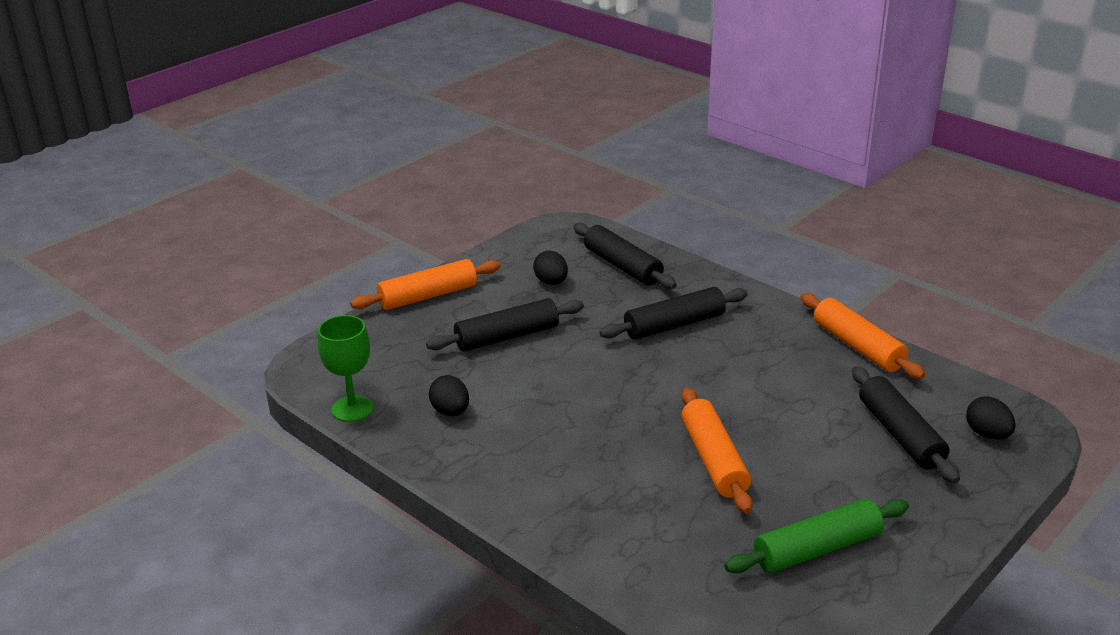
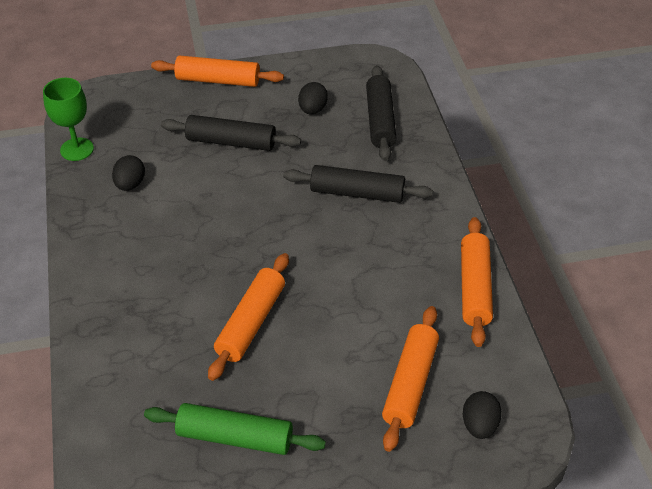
camera: 35 degrees right, 15 degrees up
(900, 434) = (410, 383): black rolling pin -> orange rolling pin

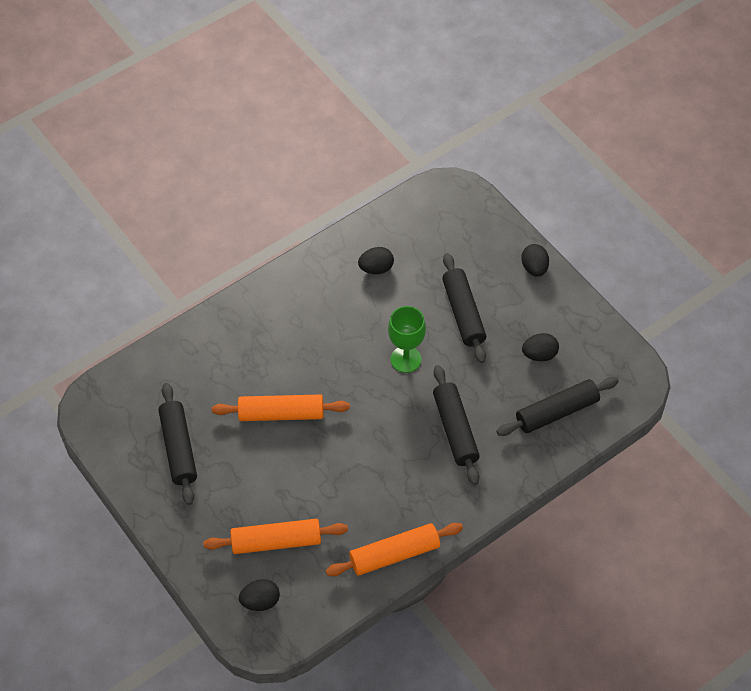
camera: 65 degrees right, 10 degrees up
(77, 149) = (394, 213): green goblet -> green goblet (405, 359)
(218, 80) = (534, 268): orange rolling pin -> black egg
(235, 437) = (178, 448): green rolling pin -> black rolling pin

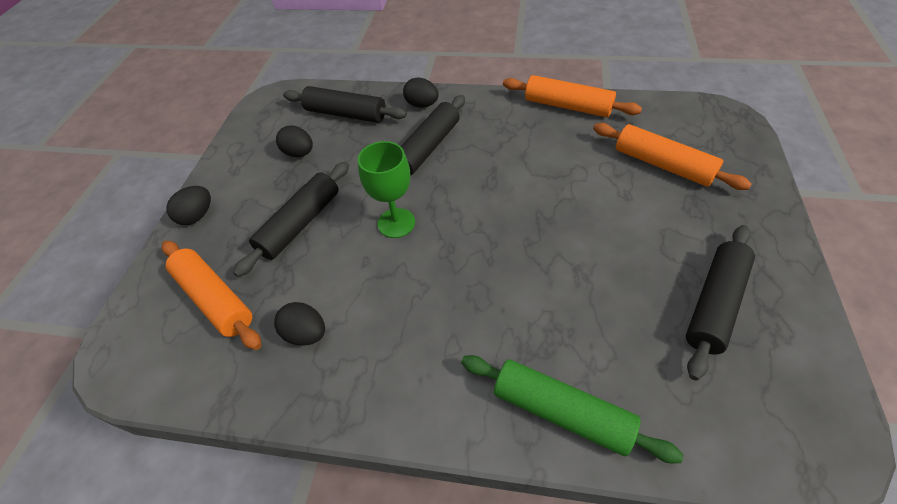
camera: 130 degrees left, 5 degrees down
(217, 333) = (561, 411): none -> green rolling pin
(260, 601) = (711, 136): black egg -> black egg (422, 105)
(281, 414) = (565, 259): orange rolling pin -> orange rolling pin (215, 299)

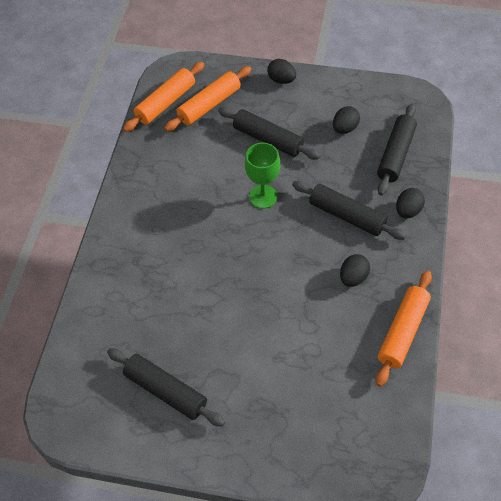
camera: 90 degrees right, 5 degrees up
(306, 334) = (177, 154): black egg -> black egg (353, 277)
(561, 411) = (106, 283): green rolling pin -> none
(662, 165) = (313, 396): orange rolling pin -> orange rolling pin (166, 103)

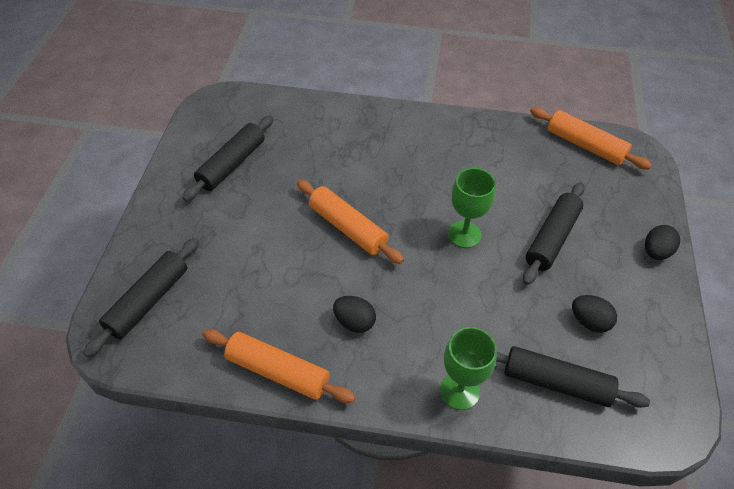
camera: 85 degrees right, 5 degrees down
(209, 105) = (592, 182): orange rolling pin -> orange rolling pin (348, 228)
(347, 216) = (445, 318): black rolling pin -> black rolling pin (148, 301)
(408, 211) = (459, 391): black egg -> green goblet

